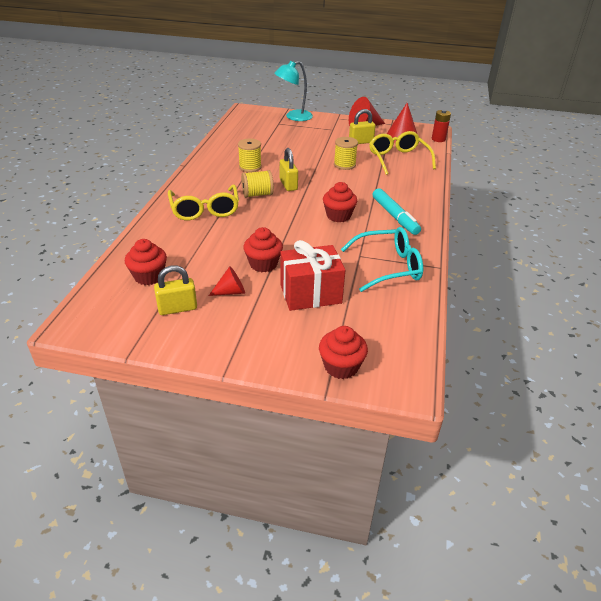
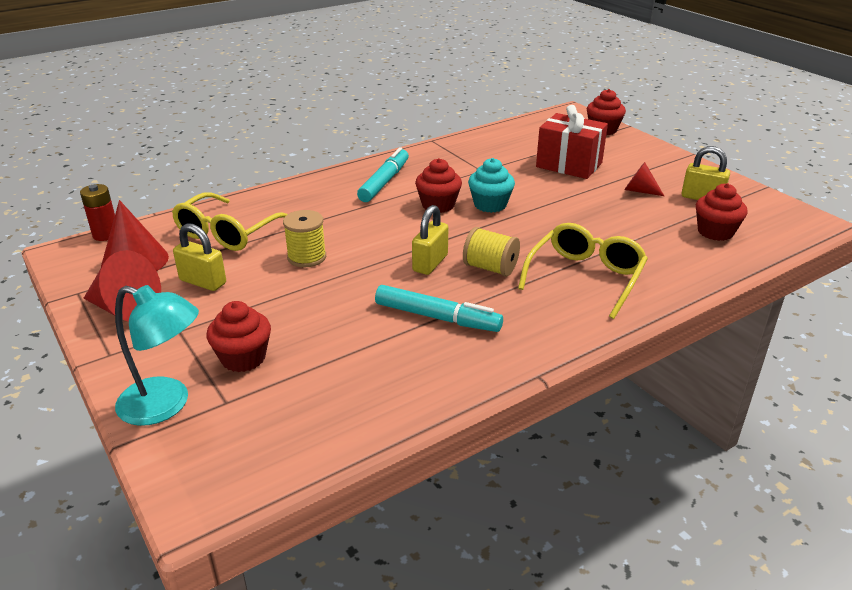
camera: 135 degrees left, 5 degrees down
(250, 167) = (437, 317): yellow spool -> turquoise marker
(263, 264) = (583, 198): red cupcake -> red cupcake (243, 358)
(311, 230) = (490, 205): none -> turquoise cupcake
(389, 267) = (472, 155): turquoise glasses -> none

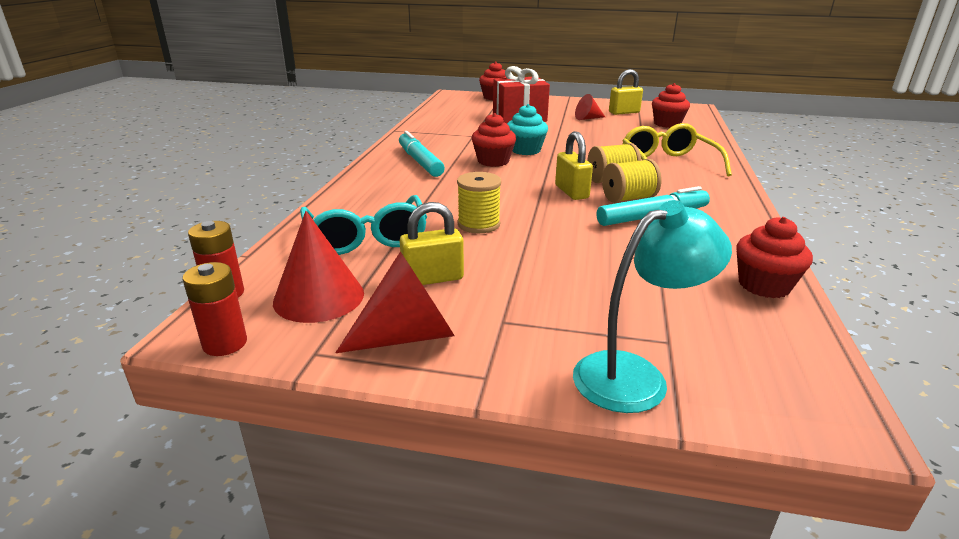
camera: 45 degrees left, 5 degrees down
(59, 265) = (225, 343): none -> red battery
(227, 233) = (366, 238): yellow glasses -> turquoise glasses
(243, 358) = (603, 307): red cupcake -> red cupcake (764, 285)
(460, 292) = (628, 198): none -> yellow spool

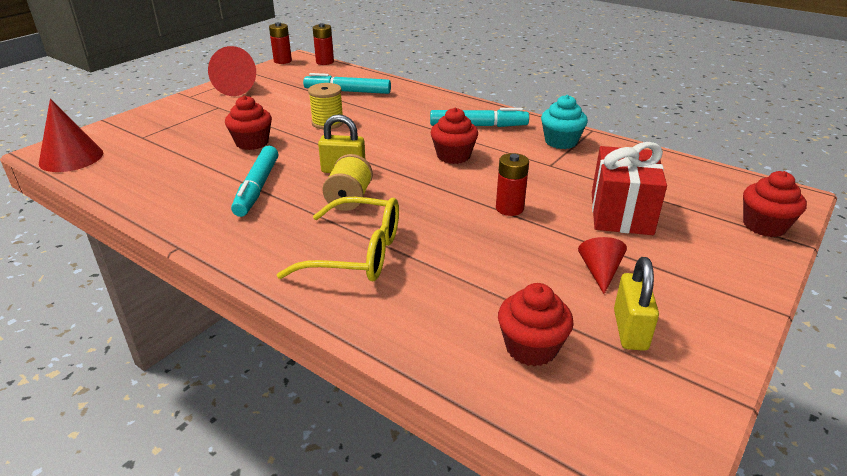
camera: 115 degrees right, 5 degrees up
(319, 297) = (296, 76): red cone -> red cone (71, 158)
(366, 238) = (347, 91): turquoise glasses -> turquoise marker
(433, 278) = (278, 99): yellow padlock -> none
(525, 150) = (475, 180): turquoise cupcake -> turquoise cupcake (561, 142)
(551, 138) = (509, 208): none -> red battery
(628, 198) = (301, 191): yellow spool -> none
(635, 375) = (139, 122): turquoise lamp -> none
(764, 285) = (126, 186): red cupcake -> red cupcake (252, 143)

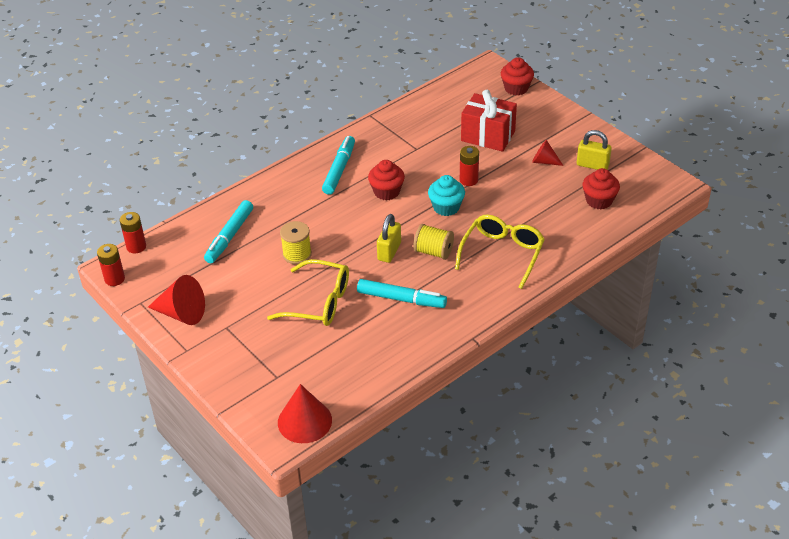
camera: 75 degrees left, 10 degrees up
(252, 143) = (319, 302): red cupcake -> yellow glasses
(561, 142) = (383, 135): turquoise cupcake -> turquoise cupcake (446, 207)

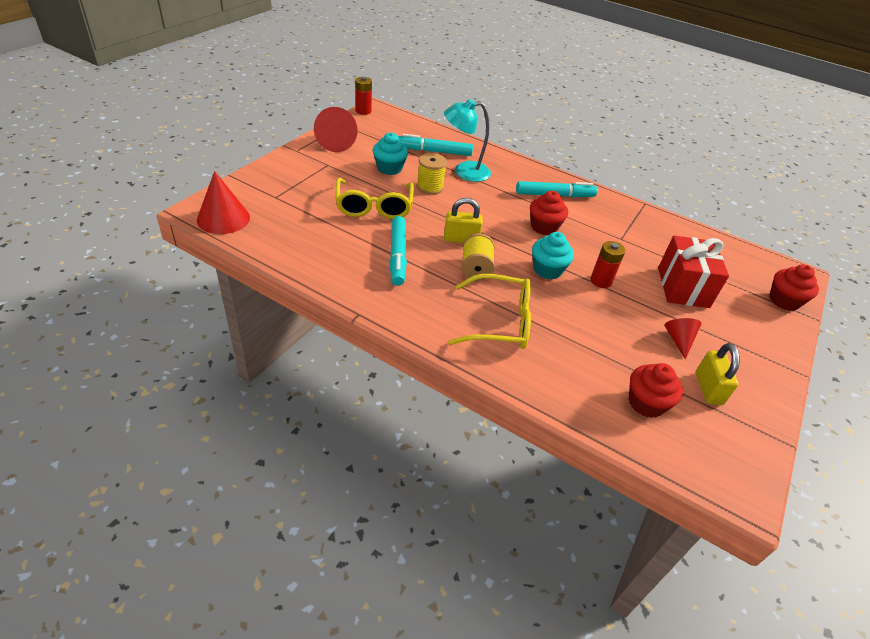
camera: 65 degrees right, 0 degrees up
(136, 247) = (401, 114): red battery -> none
(251, 278) = (389, 168): none -> turquoise cupcake
(277, 222) = (464, 172): none -> turquoise lamp

